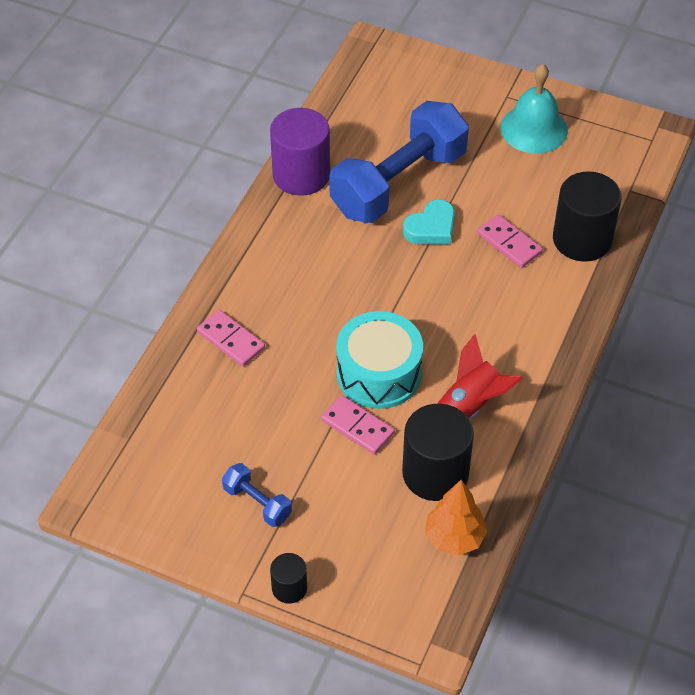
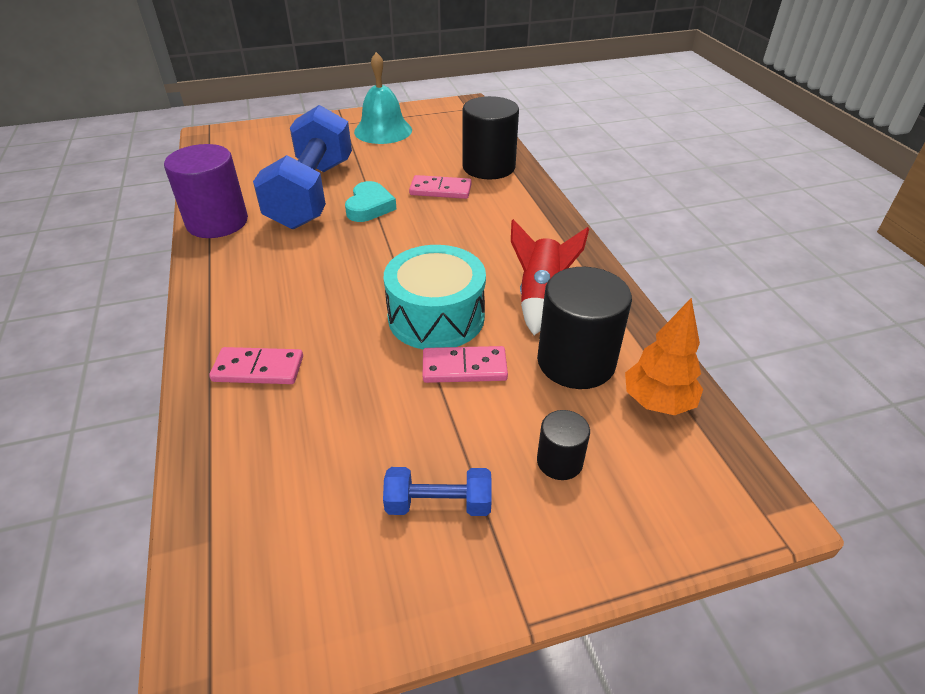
camera: 40 degrees left, 10 degrees down
(289, 588) = (572, 572): black cylinder -> black cylinder (559, 461)

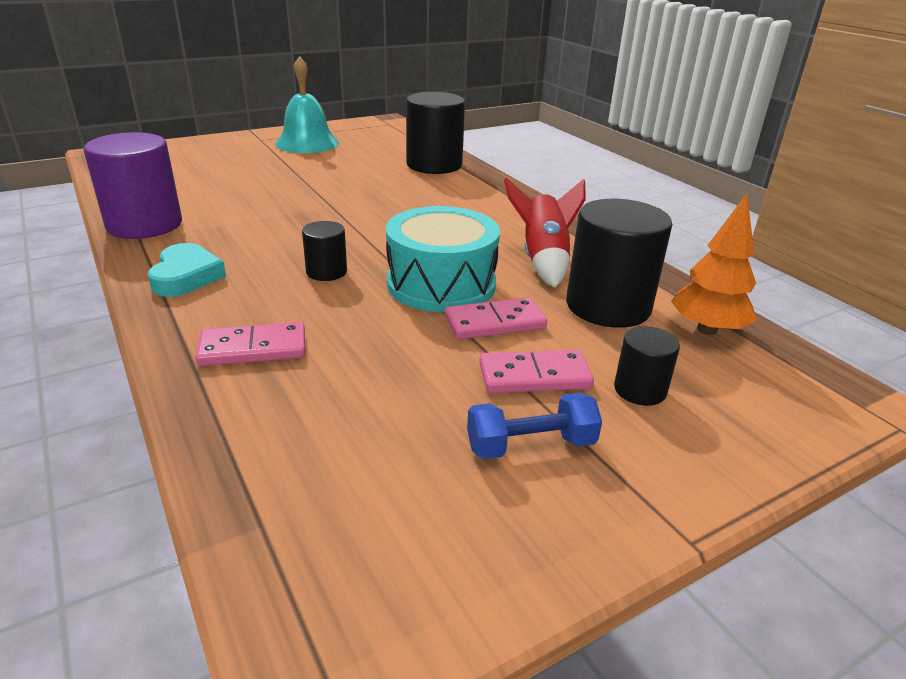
camera: 15 degrees left, 10 degrees down
(312, 193) = (250, 195): blue dumbbell -> none
(344, 292) = (326, 272): none -> black cylinder
(369, 207) = (321, 201): turquoise heart -> turquoise heart (186, 276)
(440, 190) = (393, 184): pink domino -> pink domino (534, 376)

